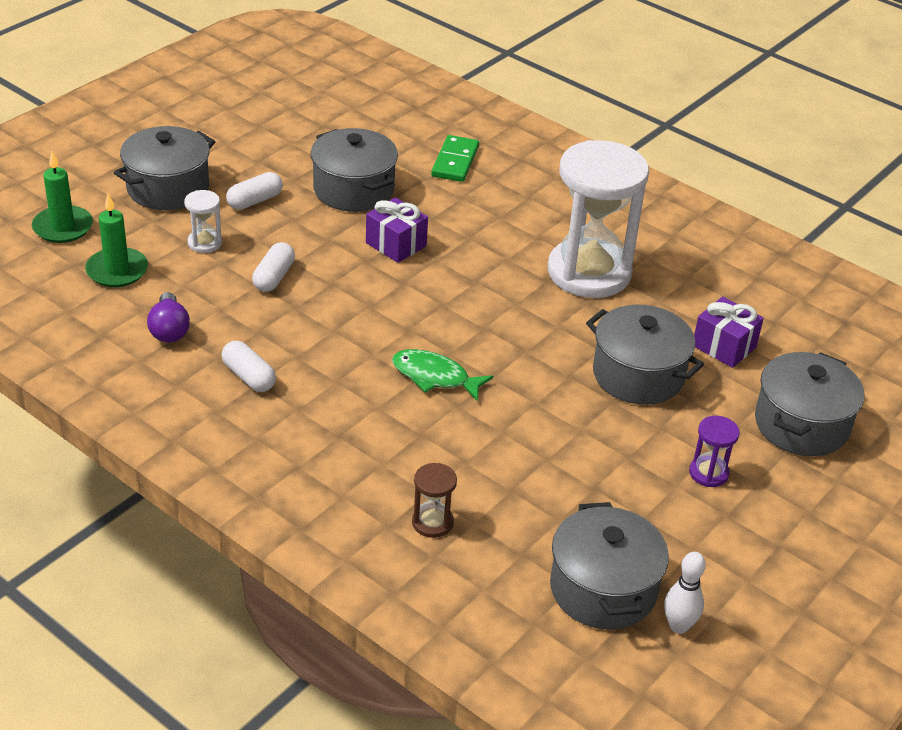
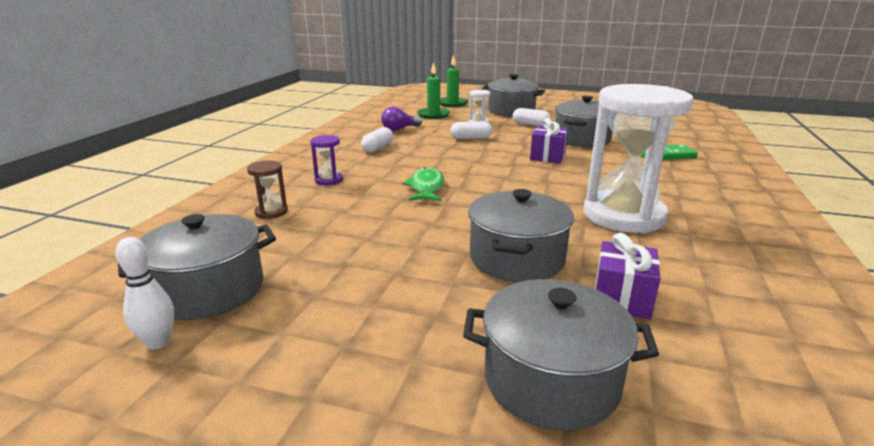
camera: 70 degrees right, 15 degrees down
(708, 473) = (405, 322): purple hourglass -> purple hourglass (329, 180)

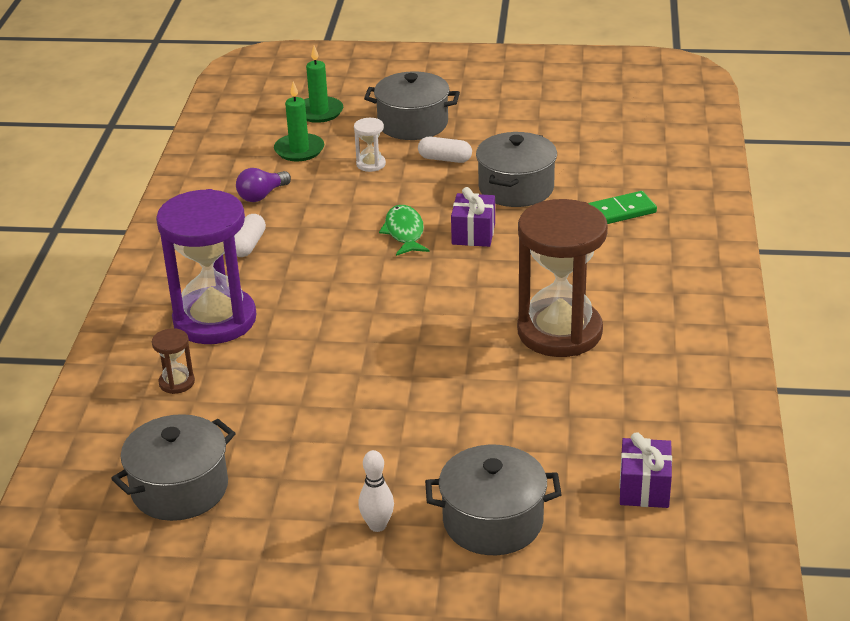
camera: 10 degrees left, 10 degrees up
(158, 342) = (173, 542): white bowling pin -> white bowling pin (377, 525)
(329, 180) = (215, 320): purple hourglass -> purple hourglass, size x2.45
(426, 187) = (336, 316): green fish -> green fish (404, 232)
(471, 138) = (367, 205): white capsule -> none
(516, 259) = (454, 408): grey pot -> none
(622, 298) = (550, 439): purple gift -> purple gift (644, 488)
(623, 215) = (559, 332): white hourglass -> brown hourglass

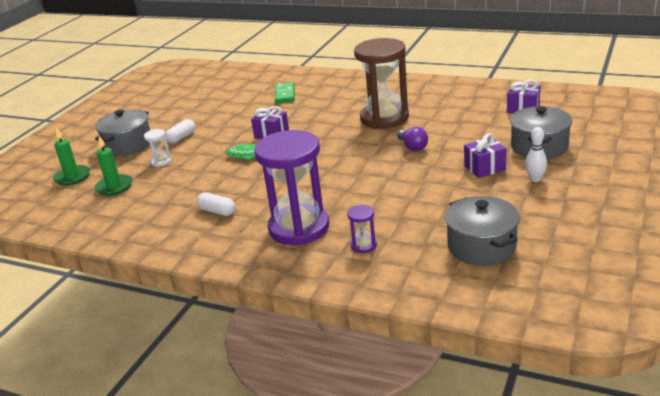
camera: 70 degrees left, 5 degrees down
(177, 382) = (363, 245): brown hourglass -> purple hourglass
(261, 195) = (158, 204): purple light bulb -> purple light bulb (412, 147)
(406, 466) = (484, 168): none -> purple gift
(516, 188) = (235, 119): grey pot -> none

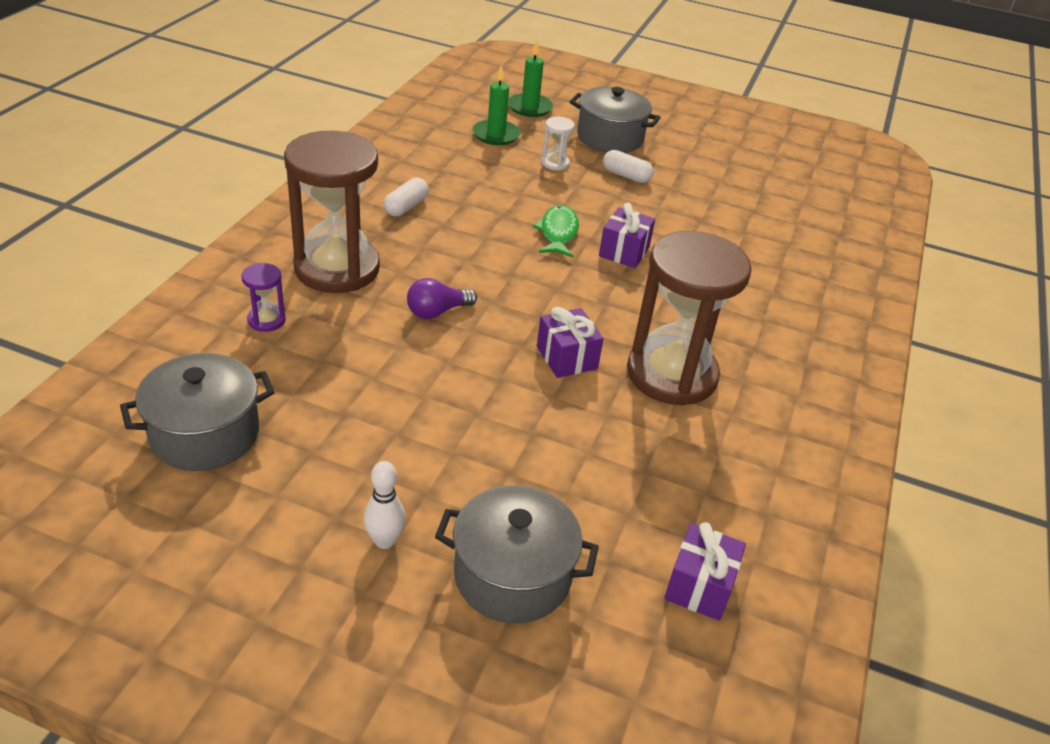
camera: 80 degrees right, 10 degrees up
(285, 94) = (777, 268): green domino -> none
(299, 228) = (337, 268): purple hourglass -> brown hourglass
(412, 147) = (549, 397): purple light bulb -> purple light bulb (437, 312)
(484, 168) = (448, 478): purple gift -> purple gift (567, 357)

